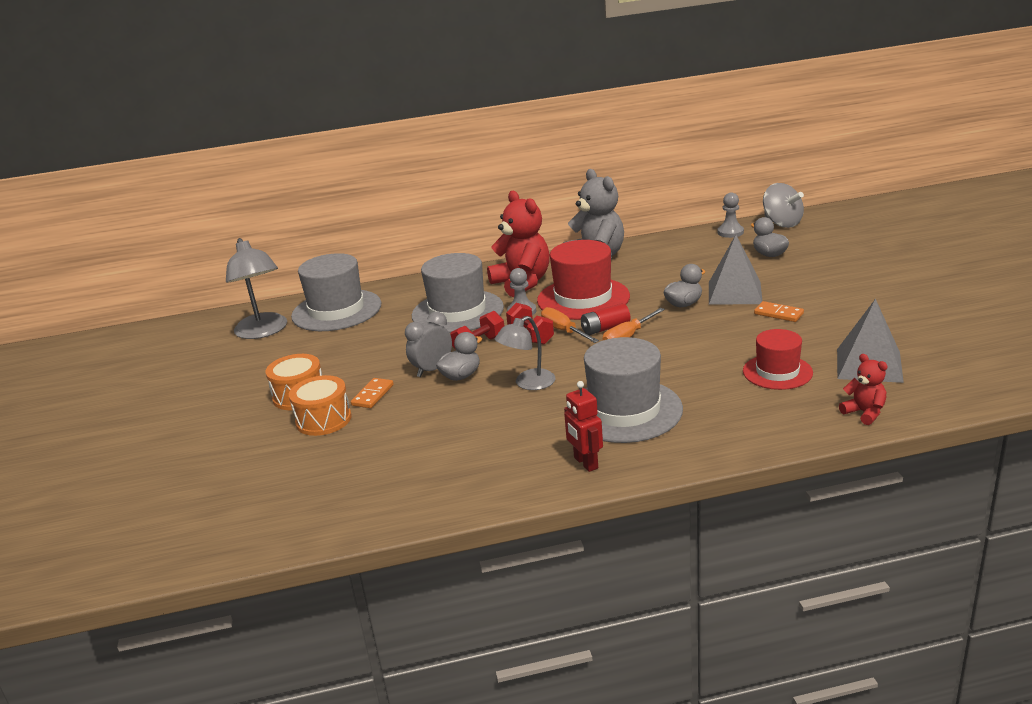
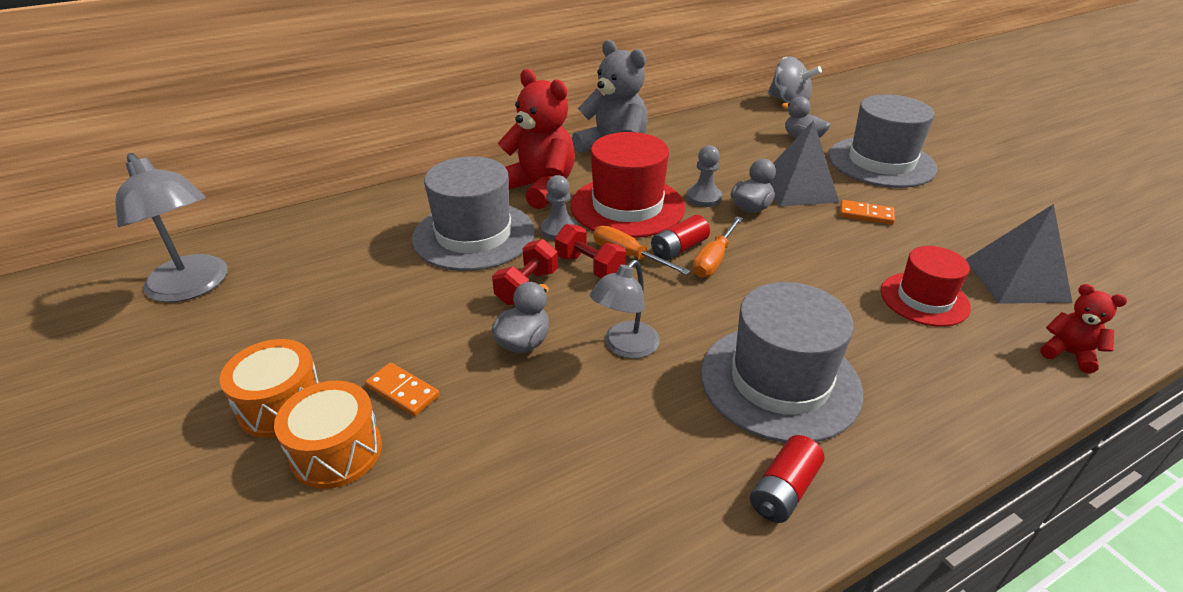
camera: 20 degrees left, 10 degrees up
(336, 310) = (299, 243): grey hat -> grey hat (881, 162)
(372, 395) = (402, 391): orange domino -> orange domino turned 60 degrees counterclockwise
(432, 370) = (477, 335): grey clock -> none
(585, 463) = (783, 490): red robot -> red battery
(730, 232) = (743, 113): grey pawn -> grey pawn (704, 198)

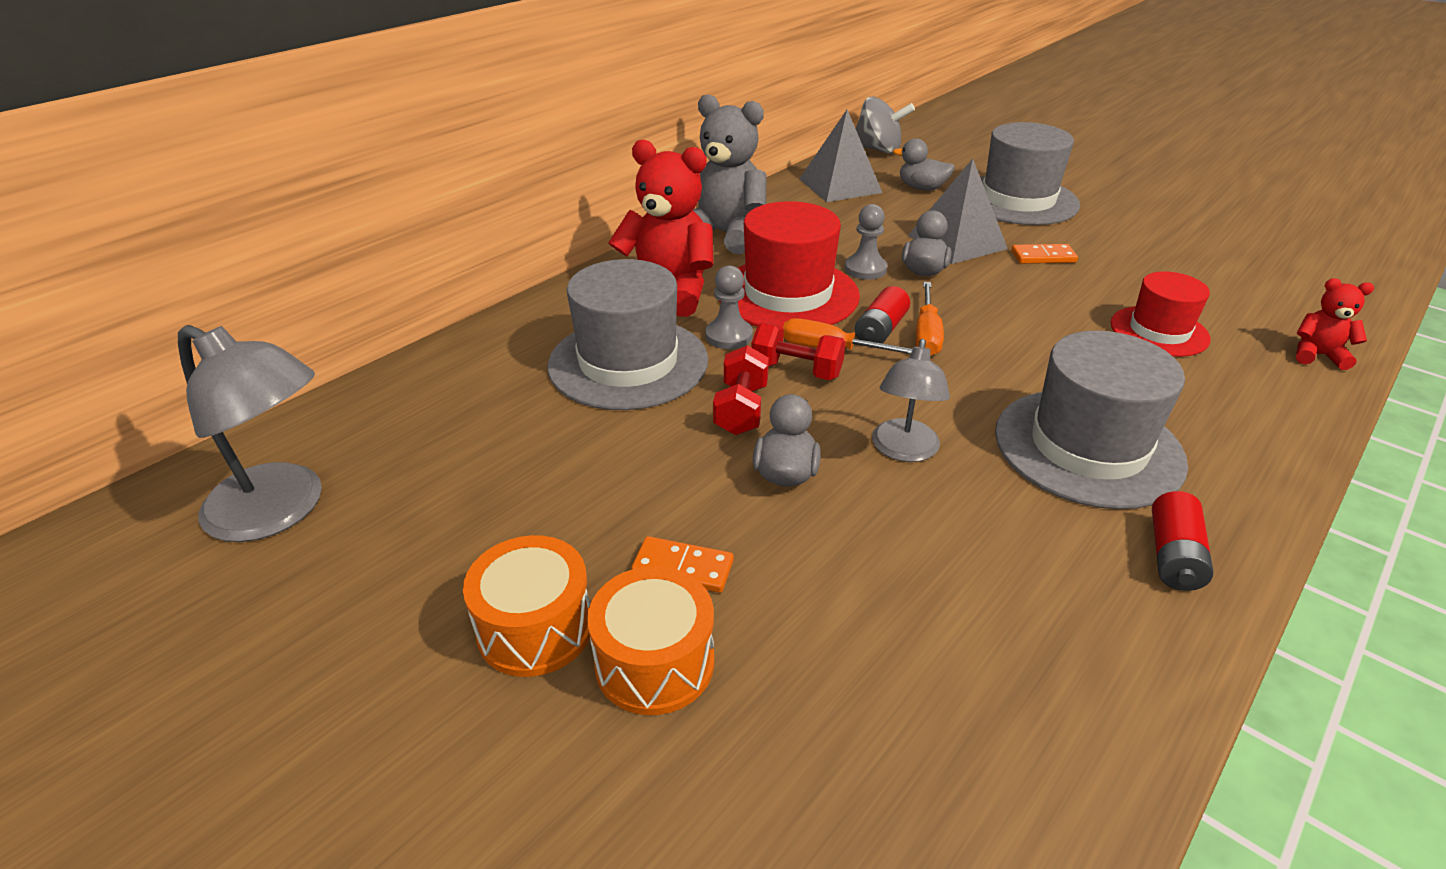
camera: 20 degrees left, 0 degrees up
(1016, 280) = (1224, 295): grey pyramid -> grey pyramid (840, 185)

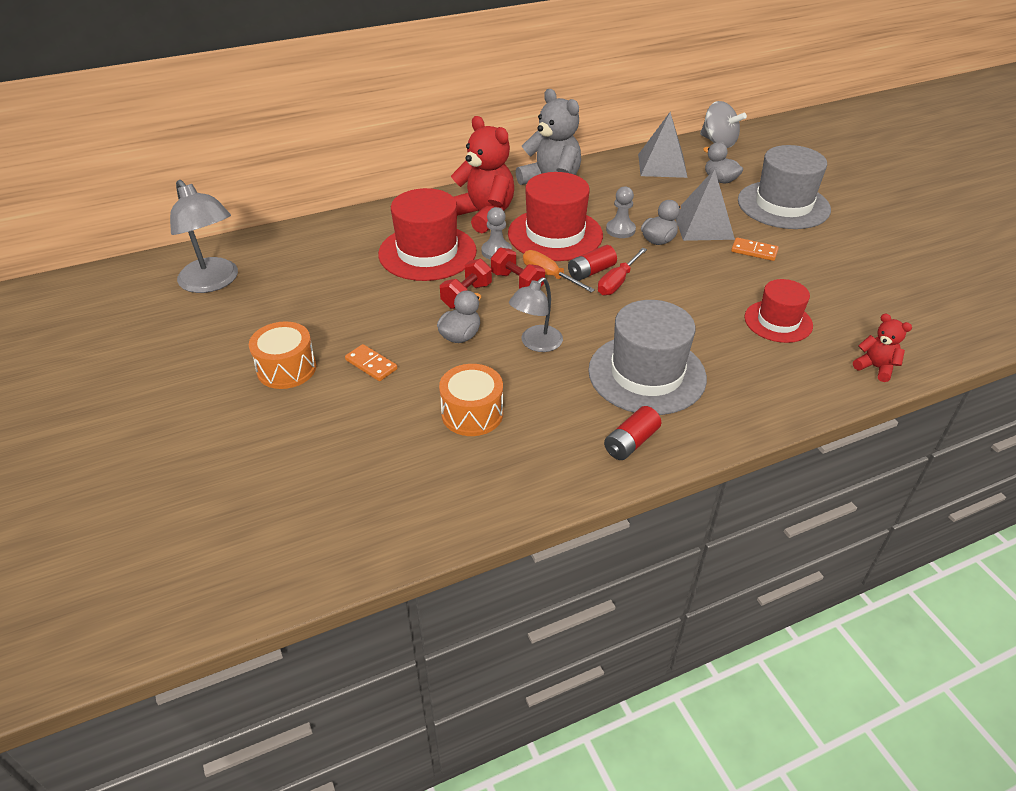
camera: 25 degrees right, 5 degrees up
(628, 363) = (427, 252): grey hat -> red hat
(654, 662) = (326, 400): orange drum -> orange drum (472, 413)
(926, 334) = (617, 282): orange screwdriver -> red screwdriver

